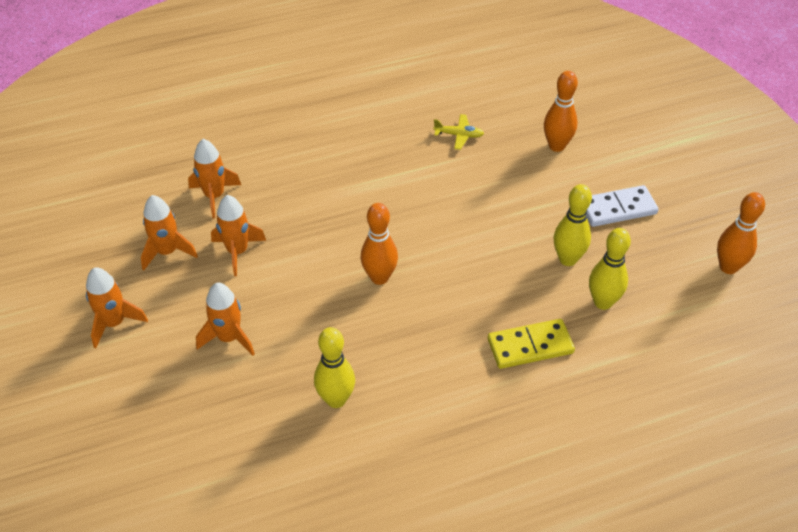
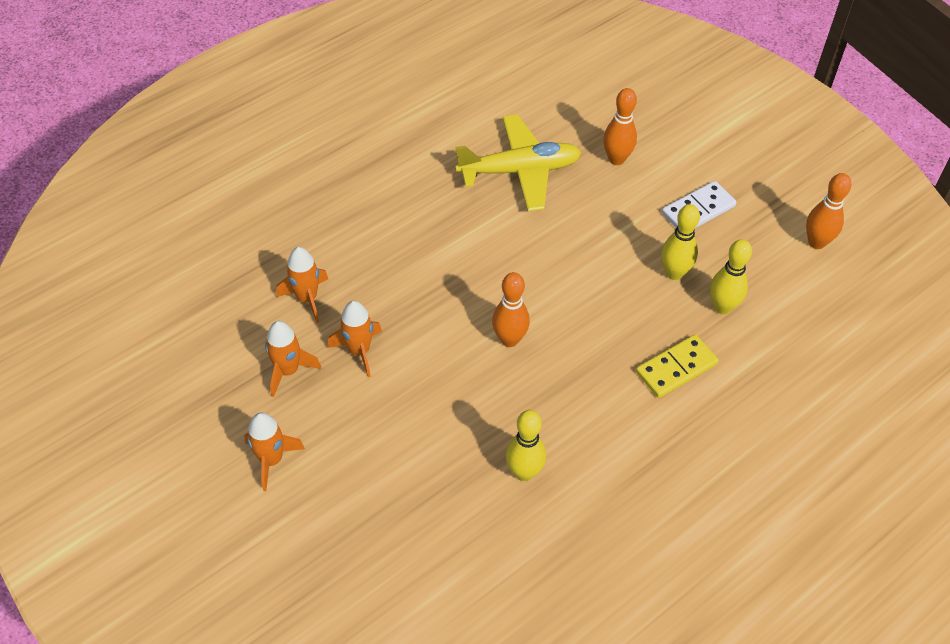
camera: 20 degrees left, 5 degrees up
(229, 338) = (393, 442): orange rocket -> none
(459, 135) = (519, 171): yellow plane -> yellow plane, size x2.44

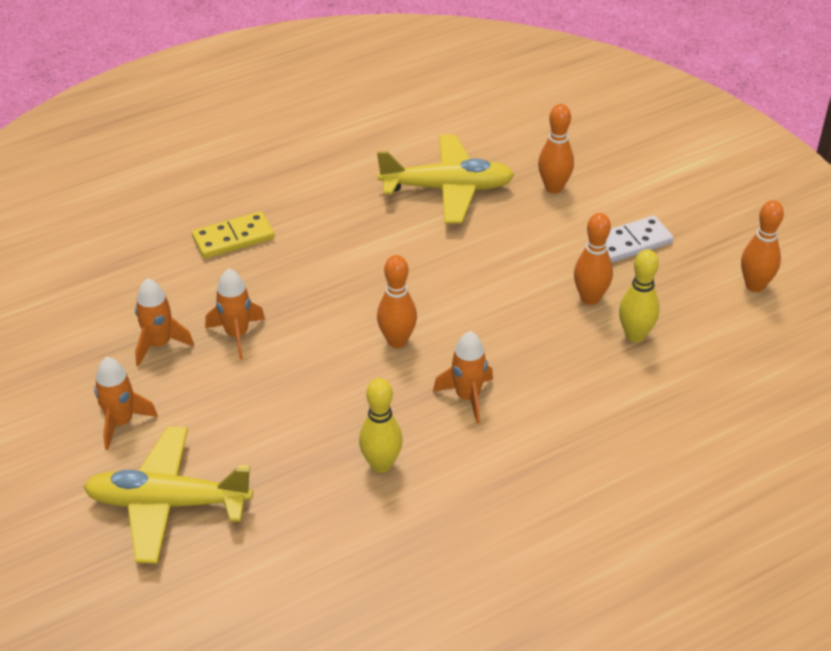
camera: 10 degrees right, 10 degrees down
(307, 298) = (196, 282): orange rocket -> orange rocket (467, 397)
(336, 540) = (168, 503): none -> yellow plane
(674, 273) = (590, 298): yellow bowling pin -> orange bowling pin
(676, 368) = (570, 387): yellow domino -> yellow domino (233, 238)

